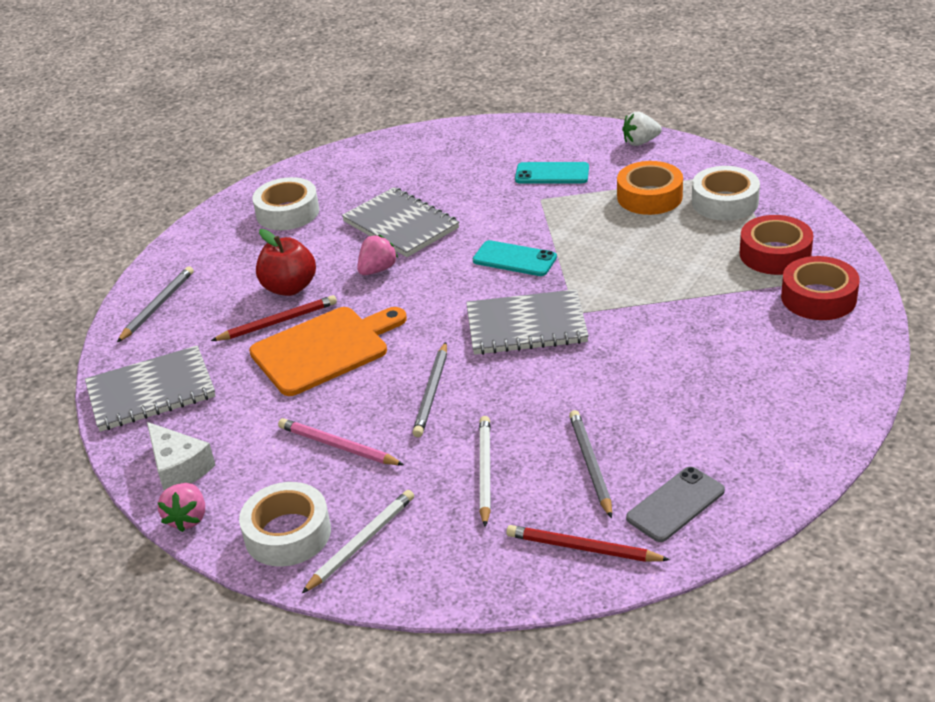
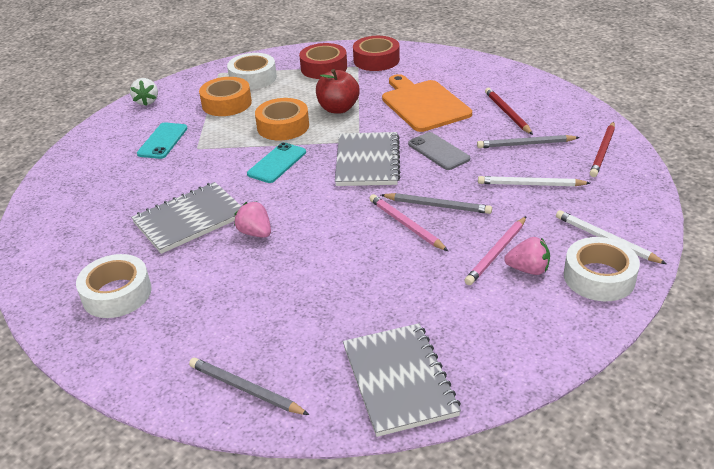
camera: 85 degrees left, 0 degrees up
(179, 468) = (518, 349): white cheese -> none
(187, 518) = (584, 338): pink strawberry -> pink strawberry (528, 269)
(278, 322) = (312, 293): red pencil -> red pencil (507, 113)
(289, 288) = (258, 288): red apple -> red apple (338, 109)
(325, 349) = (364, 262): orange cutting board -> orange cutting board (423, 104)
(392, 371) = (406, 225): none -> pink pencil
(601, 248) = (283, 126): none -> orange tape
(675, 504) = (563, 119): grey phone -> grey phone (438, 151)

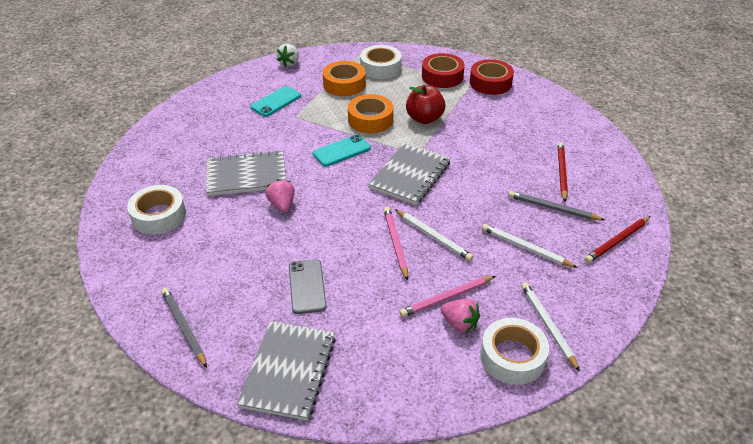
camera: 25 degrees right, 5 degrees up
(423, 104) = (496, 138): orange cutting board -> none
(437, 206) = (433, 236): grey pencil -> white pencil
(438, 151) = (473, 187): grey phone -> grey phone (307, 286)

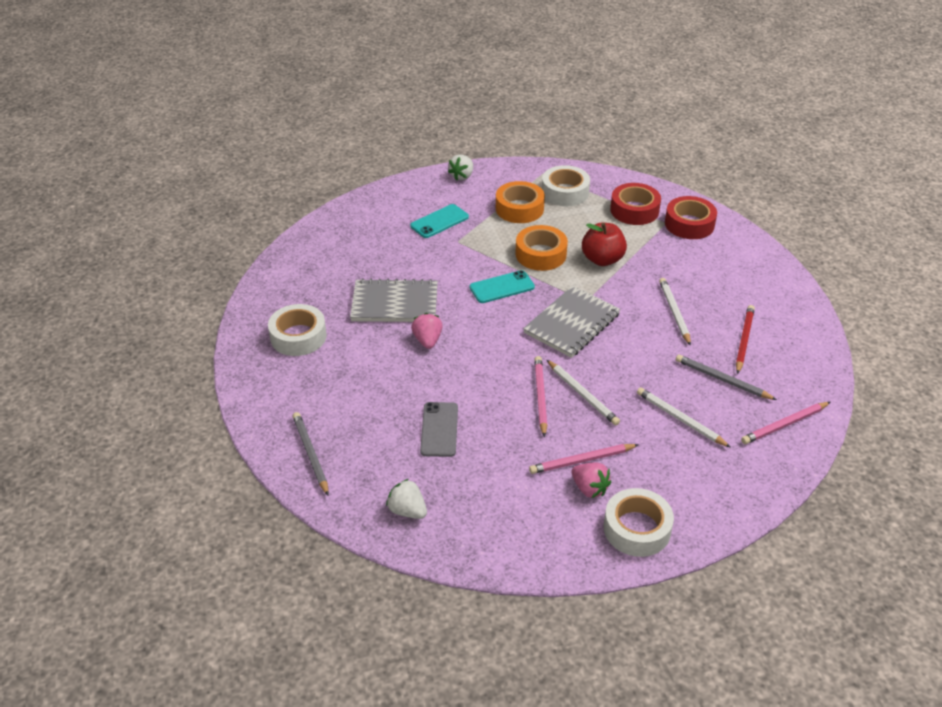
camera: 10 degrees right, 0 degrees up
(289, 371) = (407, 511): grey notebook -> white strawberry
(548, 326) = (682, 503): white pencil -> white pencil (674, 312)
(617, 241) = (784, 425): red pencil -> pink pencil

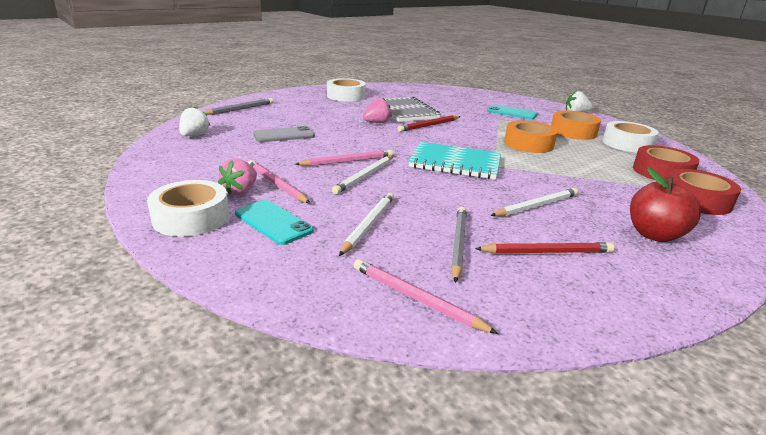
camera: 65 degrees right, 15 degrees down
(456, 302) = (429, 125): none -> red pencil
(502, 287) = (466, 136): turquoise phone -> turquoise phone (273, 222)
(572, 324) = (455, 163): grey notebook -> turquoise notebook
(602, 259) = (562, 166): red apple -> red apple (654, 235)

